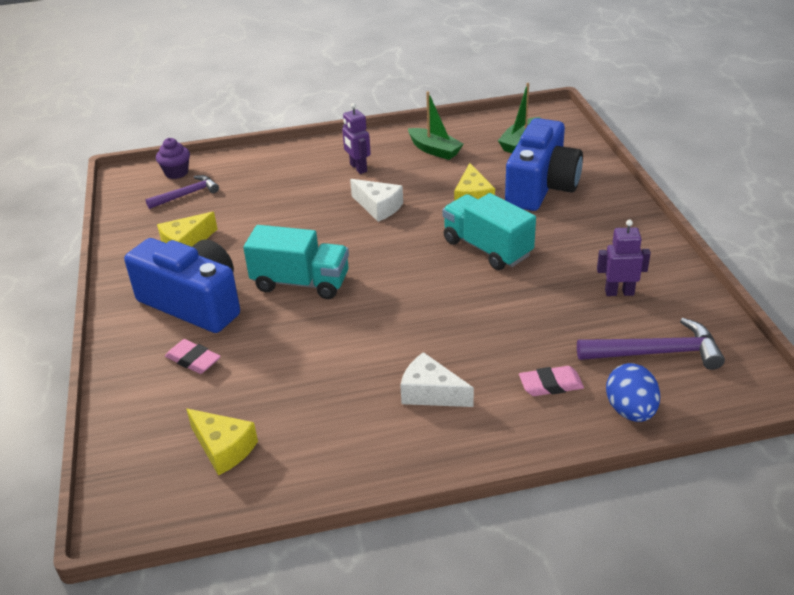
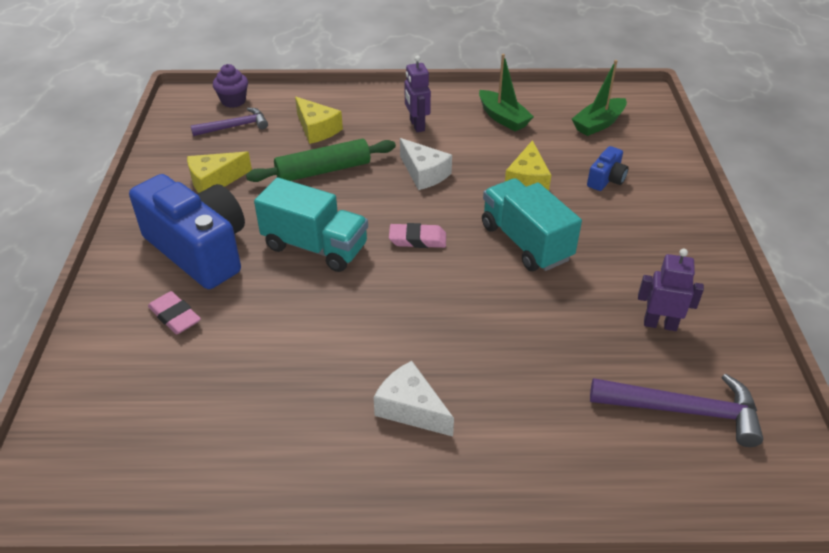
camera: 10 degrees right, 5 degrees up
(223, 448) = (168, 430): yellow cheese -> yellow cheese (317, 129)
(285, 219) = (323, 170): none -> green rolling pin
(541, 187) = (606, 179): blue camera -> blue camera, size x0.43
(551, 385) = (549, 427): pink eraser -> pink eraser (417, 239)
(630, 411) = (633, 481): blue egg -> none

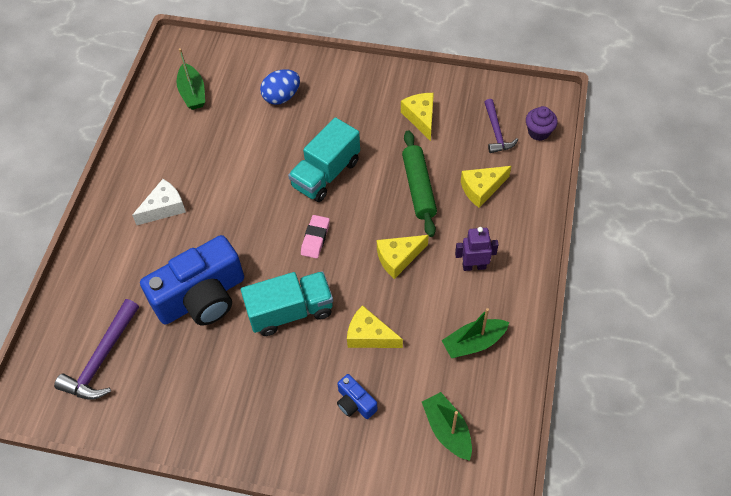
camera: 105 degrees right, 15 degrees up
(162, 435) = (192, 93): none -> green boat
(175, 316) = (281, 97): pink eraser -> blue egg
(199, 250) = (342, 108): blue camera -> blue camera (202, 297)
(424, 173) = (398, 258): white cheese -> yellow cheese
(660, 324) = (176, 375): purple robot -> none

